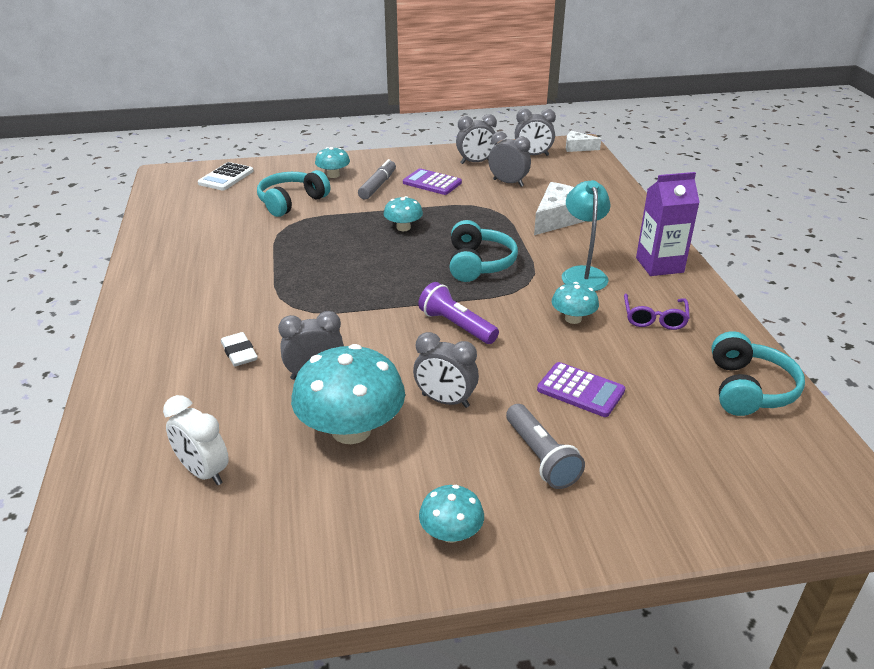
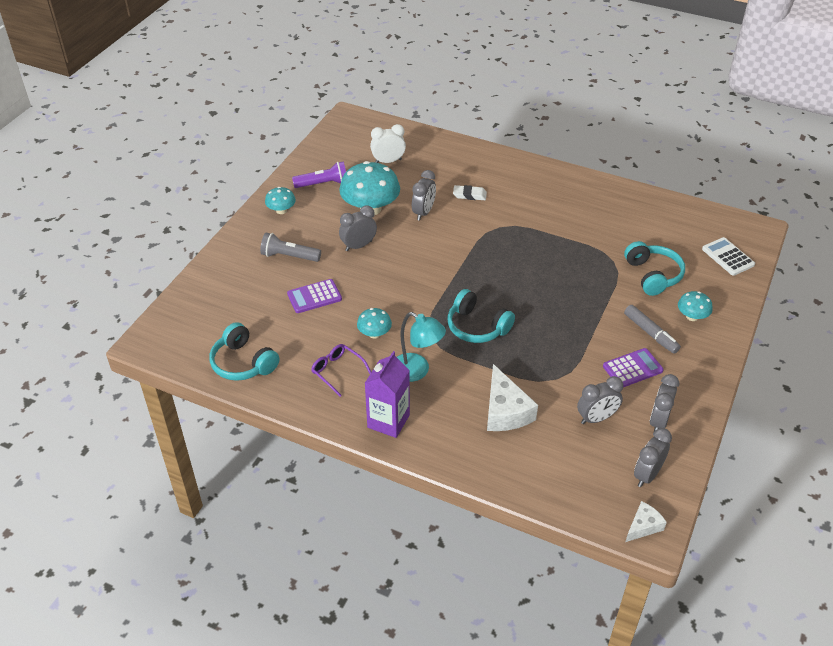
camera: 125 degrees right, 10 degrees up
(403, 228) = (562, 315): turquoise mushroom -> none
(456, 326) = (417, 281): purple flashlight -> purple flashlight (323, 184)

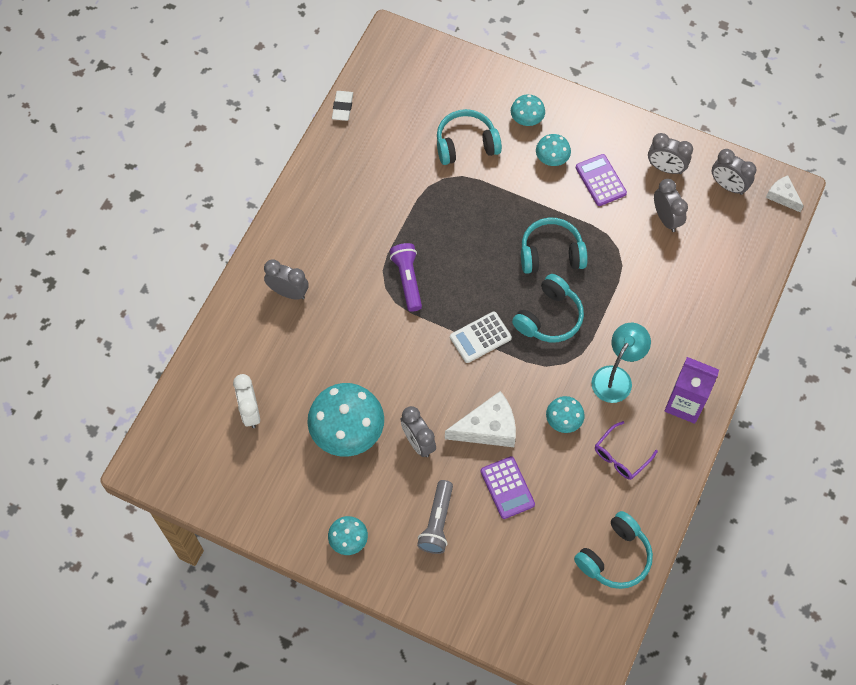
camera: 90 degrees left, 20 degrees up
(323, 184) = (295, 491): purple flashlight -> purple flashlight (407, 280)
(423, 212) = (356, 369): grey clock -> grey clock (288, 292)
(469, 195) = (324, 317): white eraser -> white eraser (342, 107)
(505, 411) = (663, 296): white cheese -> white cheese (488, 428)
(544, 330) = (551, 253): none -> turquoise headphones
(650, 333) = (552, 158): grey marker -> turquoise mushroom
(728, 257) = (437, 72): white calculator -> white calculator (480, 337)

